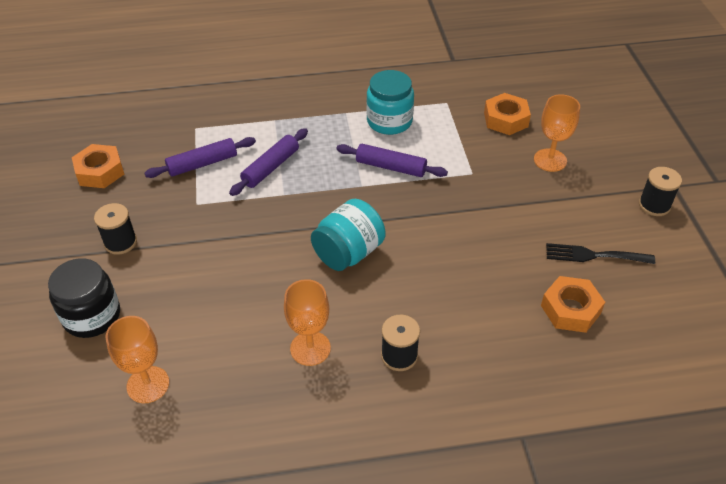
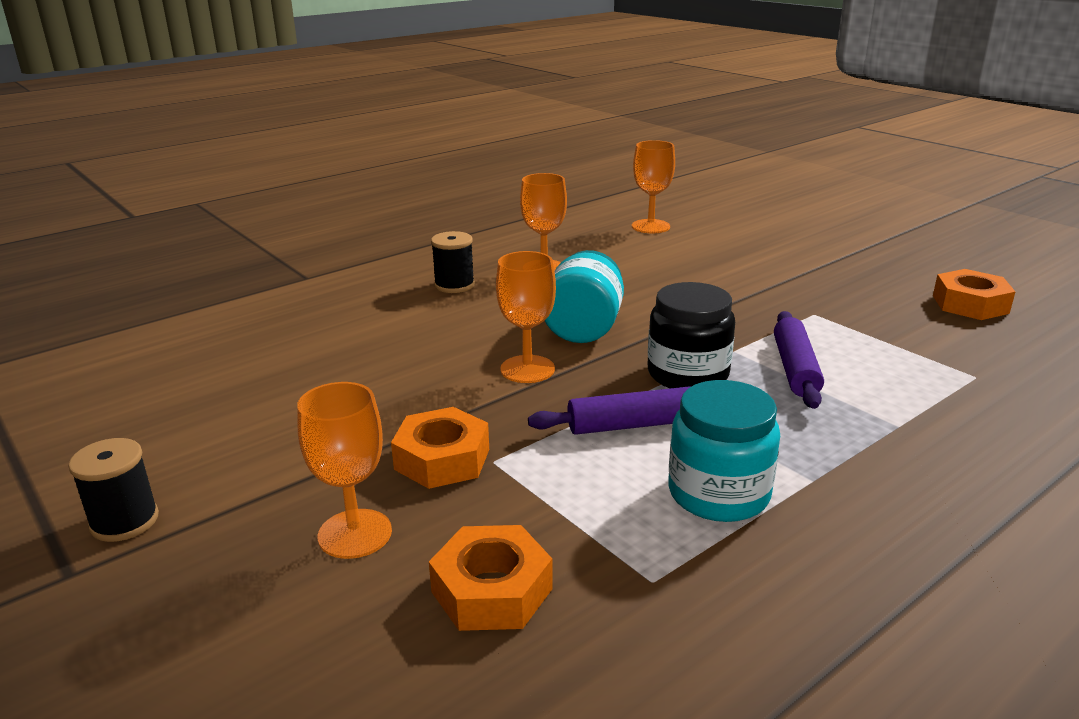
camera: 150 degrees right, 20 degrees down
(92, 316) = (756, 237): black jar -> black jar (687, 374)
(120, 242) = (825, 271): black spool -> none
(202, 164) = (882, 345): purple rolling pin -> none
(412, 229) = (527, 369): none -> orange goblet
(570, 309) = (272, 360): orange nut -> orange nut (442, 459)
(594, 255) = (244, 418): black fork -> none

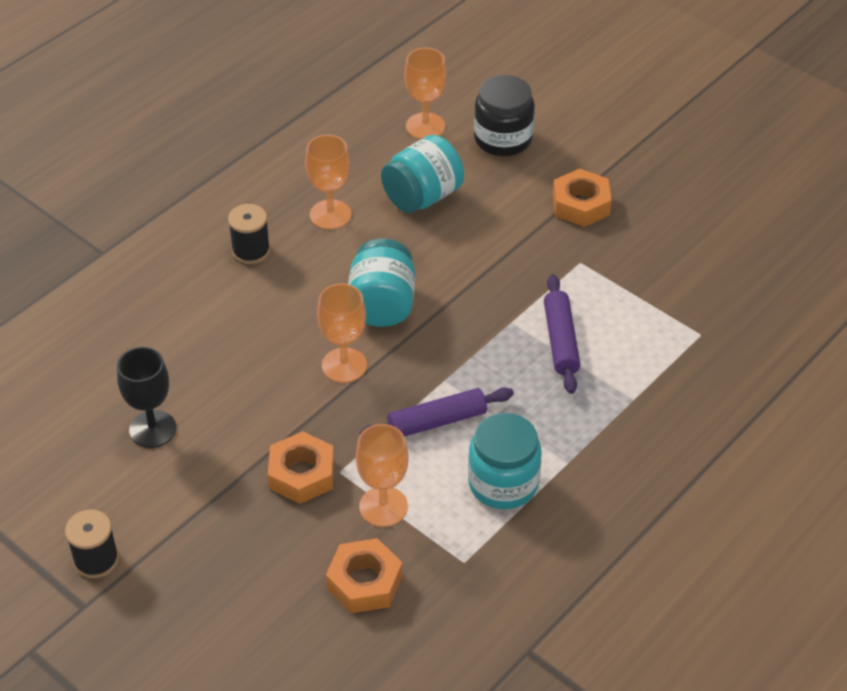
camera: 10 degrees left, 20 degrees up
(278, 403) = (152, 429): none -> black goblet
(355, 534) = (261, 550): orange goblet -> orange goblet (383, 506)
(641, 264) = (422, 197): none -> turquoise jar
(687, 374) = (475, 357): black jar -> black jar (503, 139)
(970, 304) = (714, 234): orange nut -> orange nut (581, 205)

